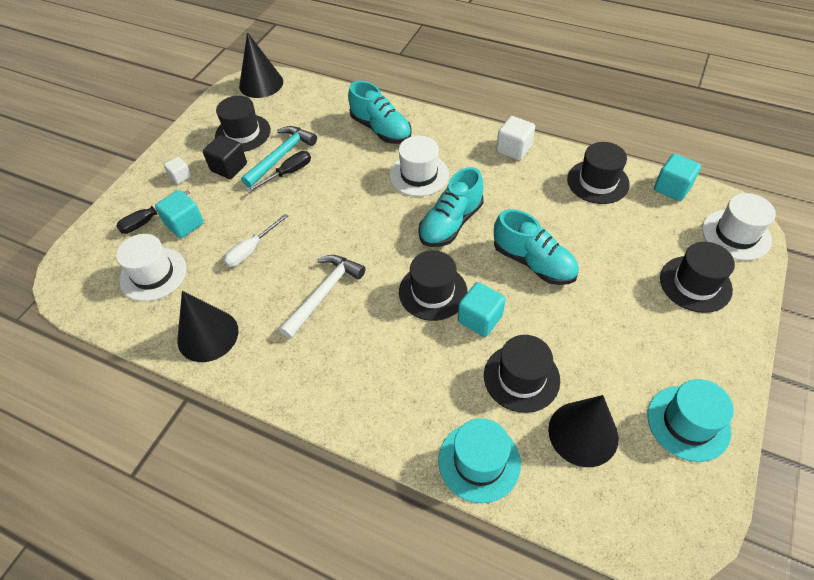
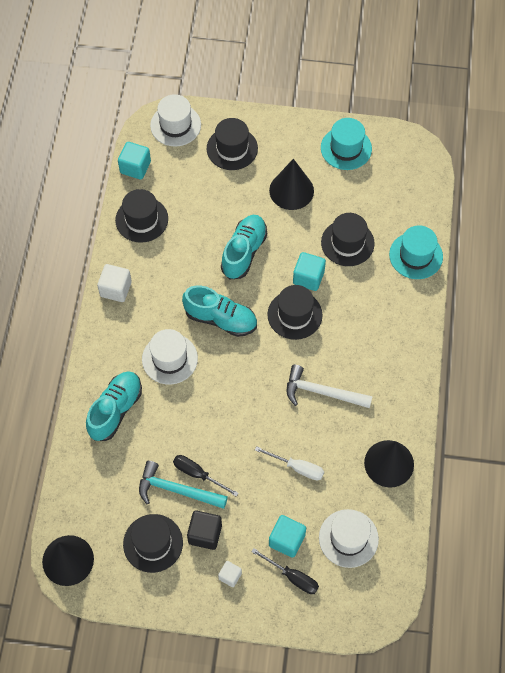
camera: 110 degrees left, 10 degrees up
(583, 433) = (374, 202): black cone -> black cone (291, 190)

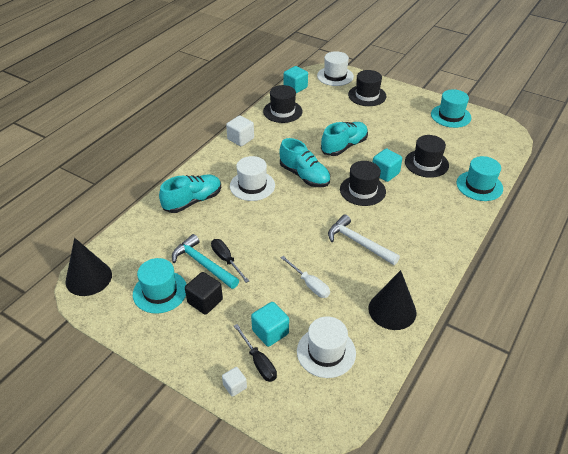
camera: 25 degrees right, 20 degrees down
(153, 543) = (160, 291): black hat -> turquoise hat
(230, 576) = (205, 339): white cube -> white cube (235, 386)
(291, 190) = (398, 125): black cone -> none

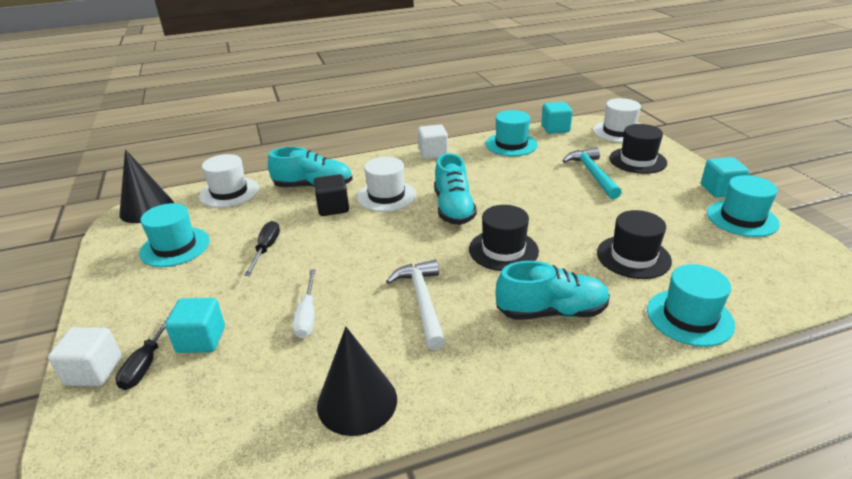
camera: 40 degrees right, 10 degrees down
(203, 264) = (242, 242): turquoise hammer -> turquoise hammer (592, 174)
(205, 301) = (194, 275): black cube -> black cube (333, 208)
(235, 386) = (94, 371): white cube -> white cube, size x1.63
(282, 111) = (511, 144): black hat -> turquoise hat
(326, 352) = (219, 398): white hat -> white hat (229, 192)
(344, 146) = (540, 198): turquoise shoe -> turquoise shoe (551, 312)
(385, 173) = (558, 244): turquoise cube -> turquoise cube (720, 190)

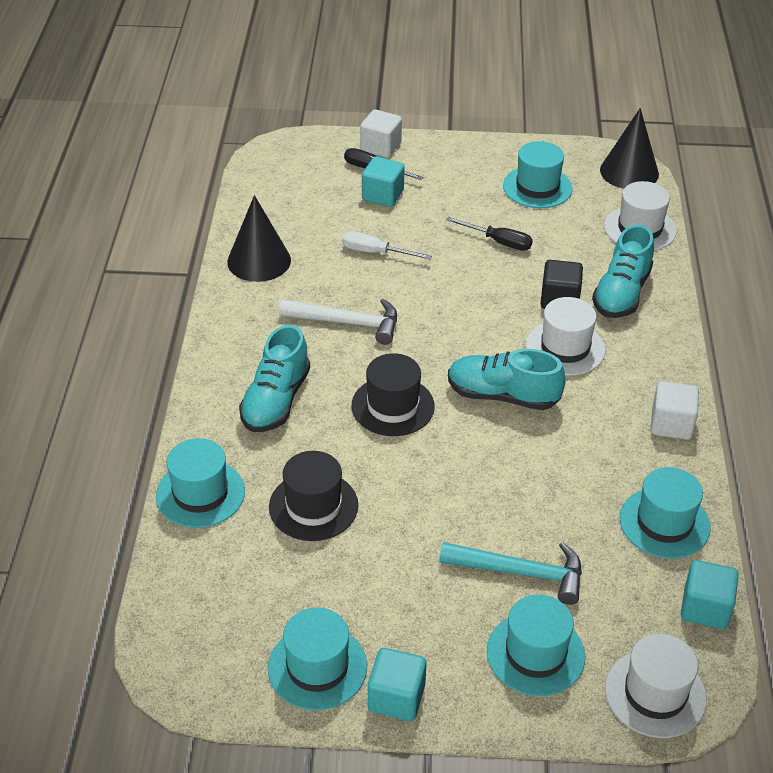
camera: 110 degrees right, 10 degrees up
(637, 160) = (535, 654): black hat -> turquoise hat

